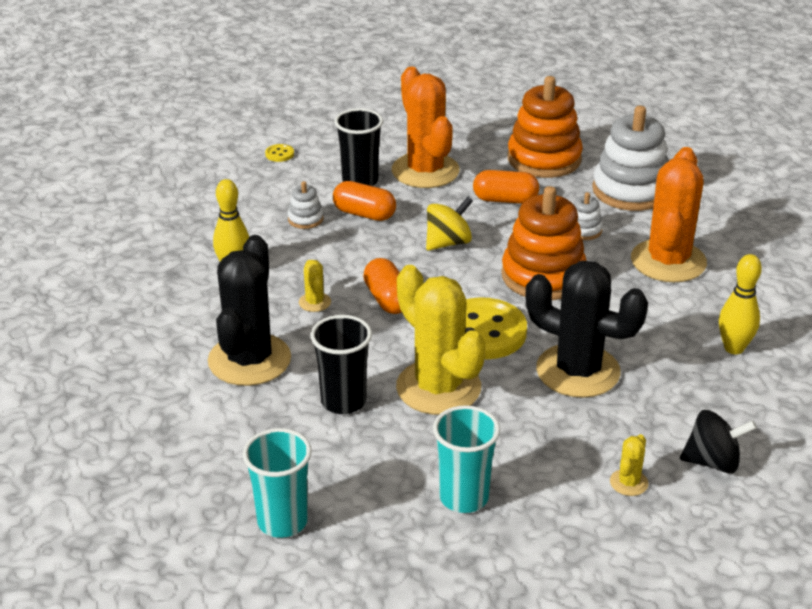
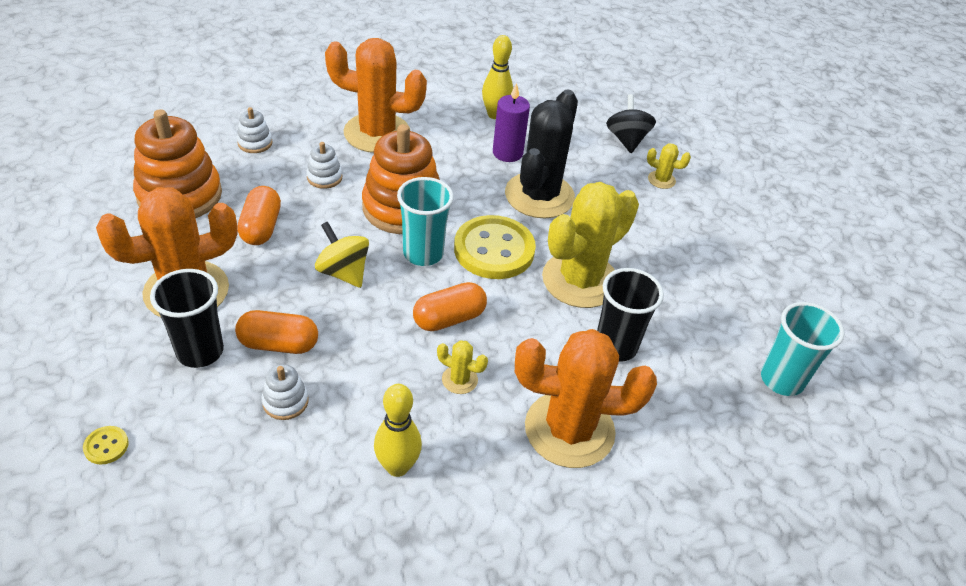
camera: 100 degrees left, 10 degrees up
(249, 360) = (569, 429): black cactus -> orange cactus
(314, 302) = (459, 380): yellow cactus -> yellow cactus turned 45 degrees clockwise
(364, 214) = (279, 344): orange capsule -> orange capsule turned 75 degrees clockwise
(464, 497) = (709, 266): turquoise cup -> turquoise cup (423, 254)
(630, 191) = (255, 143): white stacking toy -> white stacking toy, size x0.45
(655, 353) = (507, 153): none -> purple candle

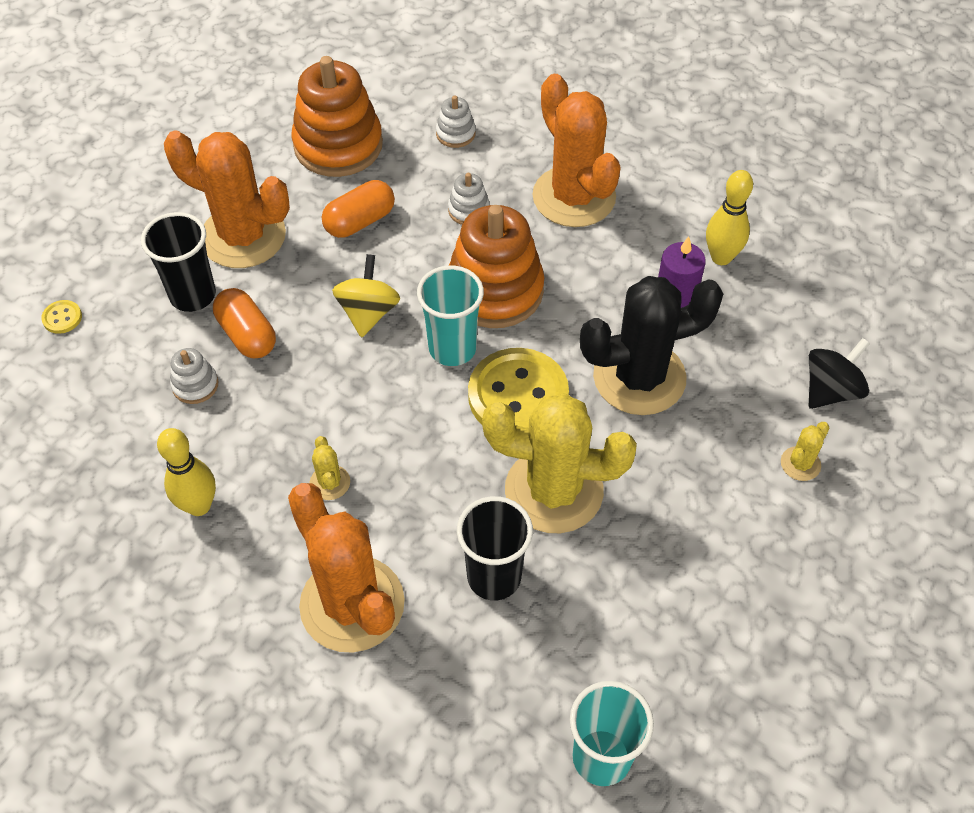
camera: 55 degrees right, 10 degrees up
(449, 318) = (393, 424): orange capsule -> none
(661, 180) = (800, 464): yellow cactus -> yellow cactus turned 60 degrees clockwise

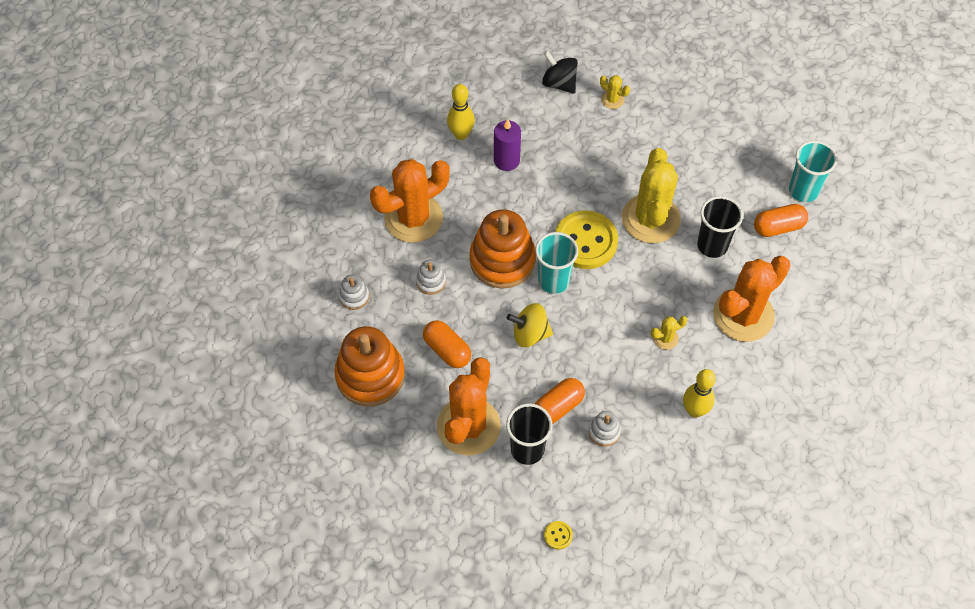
camera: 95 degrees left, 5 degrees up
(523, 695) = (778, 227): none -> orange capsule
(639, 377) = (563, 177): black cactus -> none

